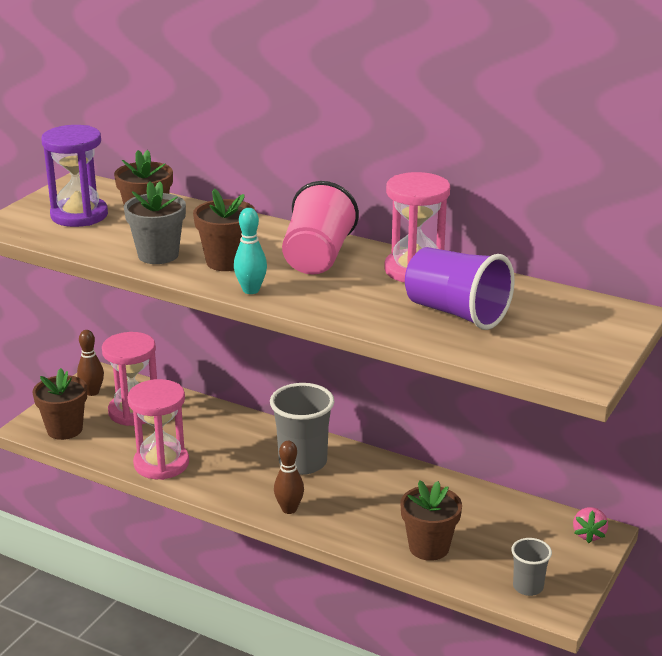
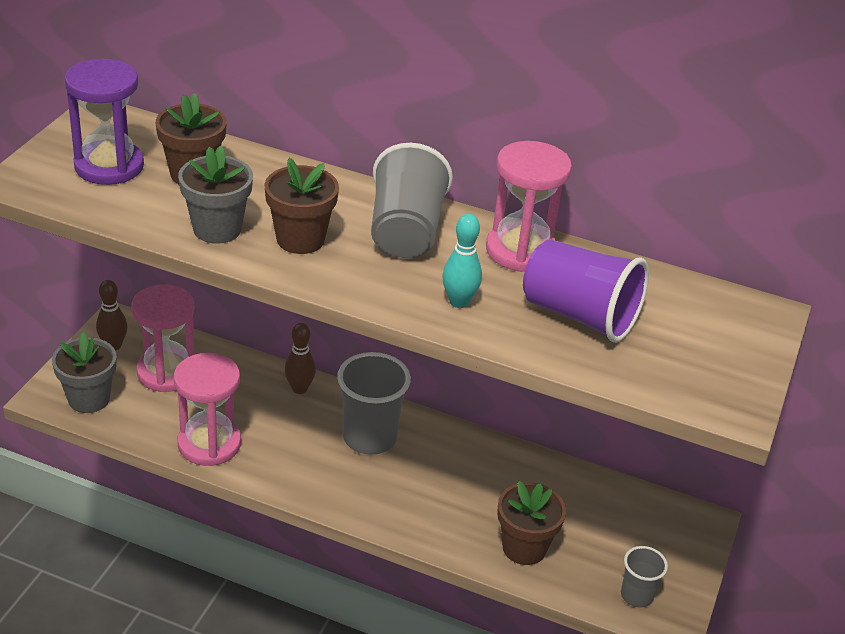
camera: 10 degrees left, 10 degrees up
(64, 429) = (89, 399): brown flower pot -> grey flower pot
(251, 290) = (338, 283): turquoise bowling pin -> turquoise bowling pin (459, 302)
(289, 509) = (363, 502): brown bowling pin -> brown bowling pin (299, 388)
(317, 257) = (405, 232): pink cup -> grey cup
(589, 534) = (691, 524): pink strawberry -> none

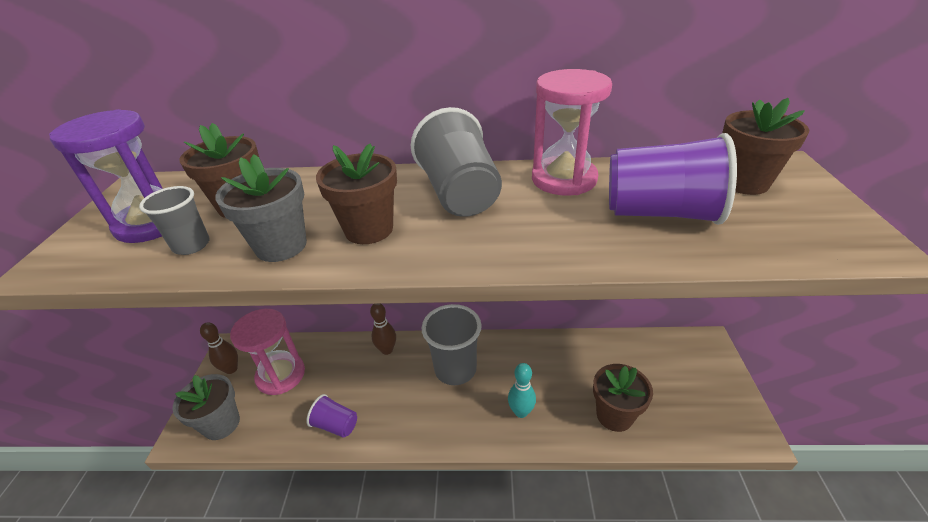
camera: 15 degrees left, 0 degrees up
(209, 444) = (336, 425): pink hourglass -> purple cup
(459, 302) = (551, 236): turquoise bowling pin -> turquoise bowling pin (521, 412)
(636, 595) = (715, 421): grey cup -> grey cup (191, 245)
(697, 316) = (743, 182): none -> brown flower pot

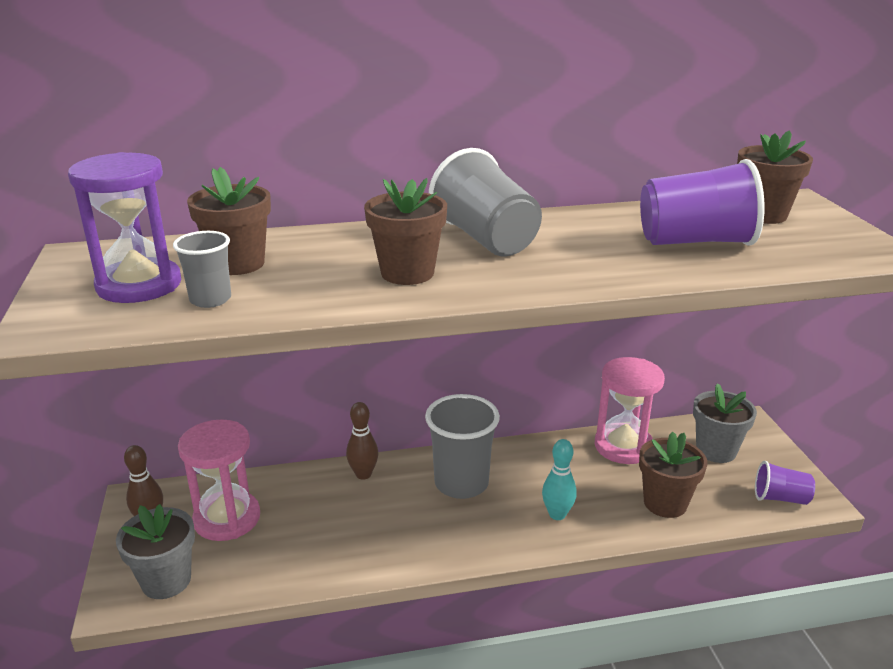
camera: 15 degrees left, 10 degrees down
(281, 246) = (319, 292): grey flower pot -> grey flower pot (716, 450)
(336, 425) = (328, 559): purple cup -> purple cup (780, 498)
(564, 179) = (588, 221): pink hourglass -> pink hourglass (623, 446)

